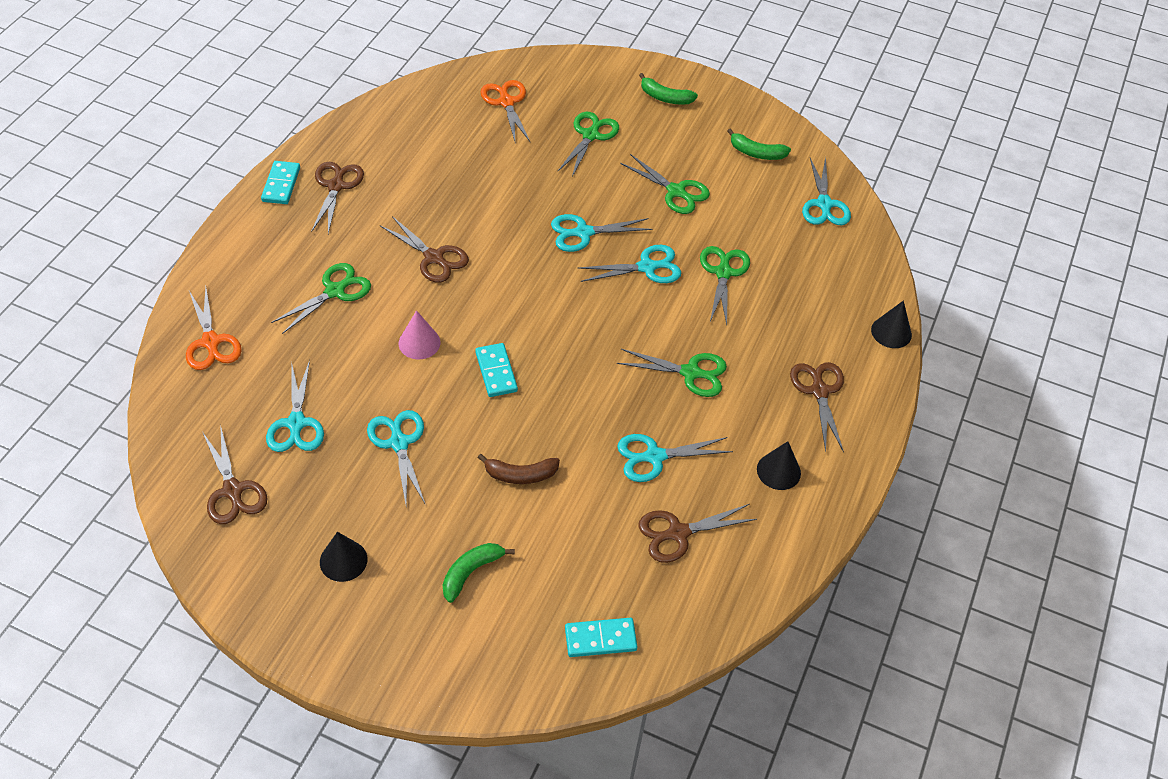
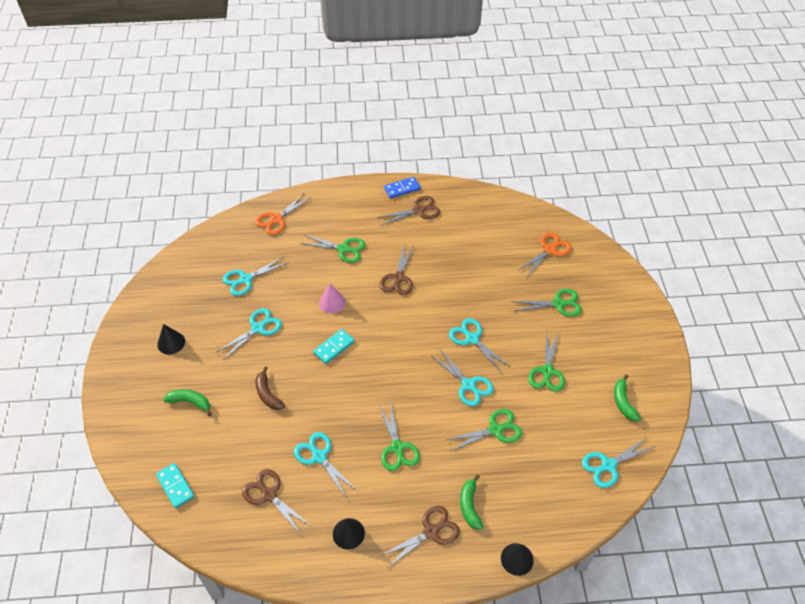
camera: 65 degrees right, 0 degrees up
(233, 491) = (190, 277): brown scissors -> none
(281, 184) = (402, 189): turquoise domino -> blue domino
(665, 97) = (629, 327): green banana -> green banana (469, 506)

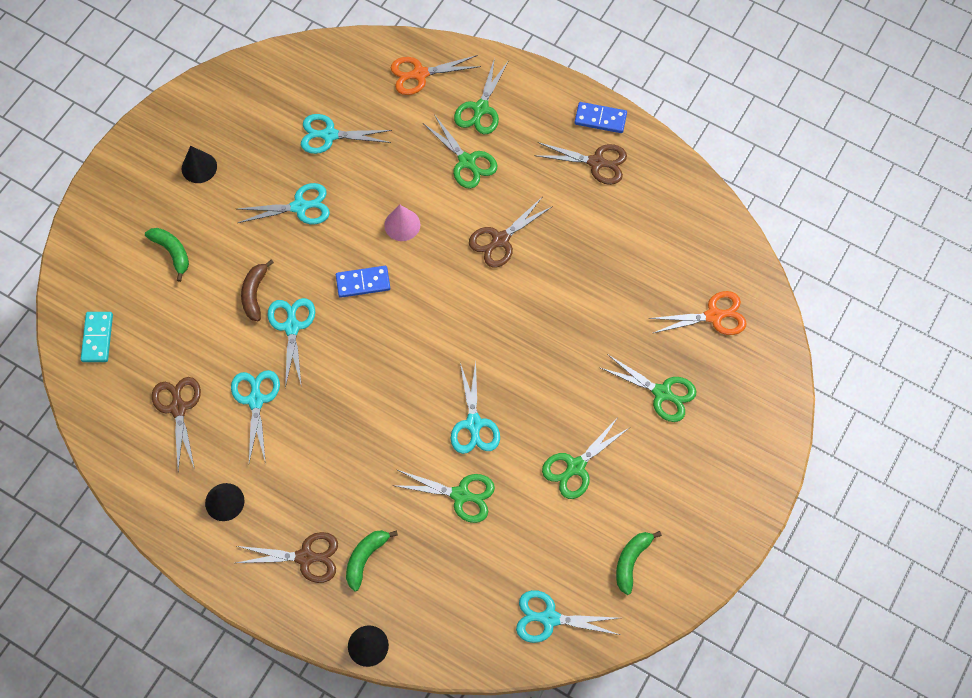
camera: 35 degrees right, 15 degrees up
(334, 347) = (363, 283): turquoise domino -> blue domino
(397, 448) = (341, 444): green scissors -> green scissors (480, 109)
(472, 338) = (523, 371): turquoise scissors -> turquoise scissors (292, 326)

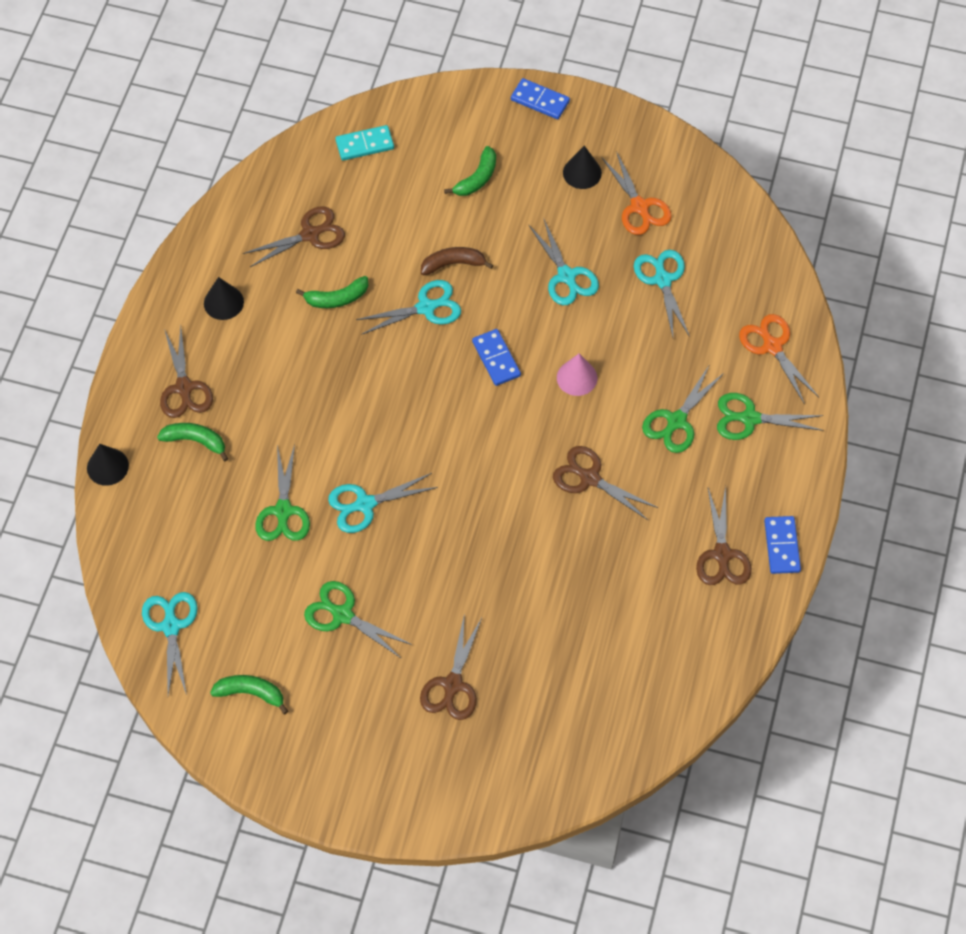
camera: 75 degrees right, 5 degrees down
(110, 181) = (540, 101): none -> blue domino
(256, 400) = (337, 298): turquoise scissors -> green banana
(662, 393) = (452, 685): green scissors -> brown scissors
(714, 316) = (564, 722): orange scissors -> orange scissors (639, 207)

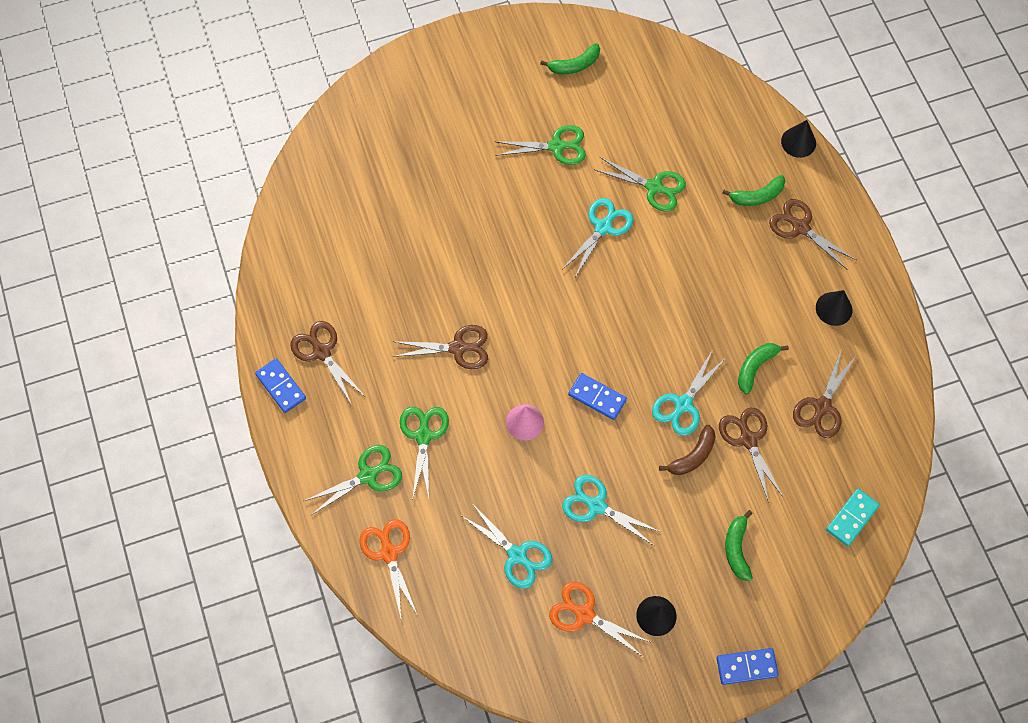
camera: 145 degrees right, 5 degrees up
(171, 626) = (661, 72): turquoise scissors -> none
(283, 511) = (654, 187): green scissors -> green scissors turned 150 degrees clockwise
(452, 685) = (448, 148): brown scissors -> brown scissors (748, 439)
(772, 346) = (389, 553): orange scissors -> orange scissors turned 135 degrees counterclockwise

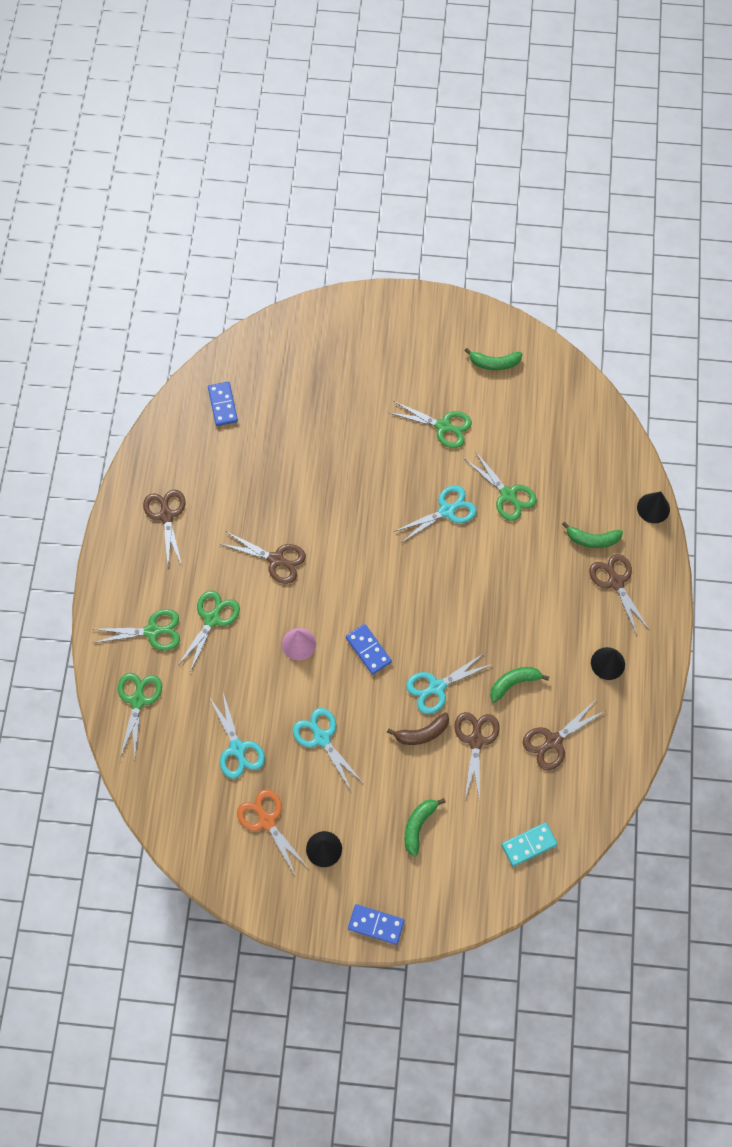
camera: 25 degrees right, 0 degrees up
(281, 386) = (121, 530): blue domino -> blue domino (223, 405)
(389, 553) = (138, 700): orange scissors -> green scissors

